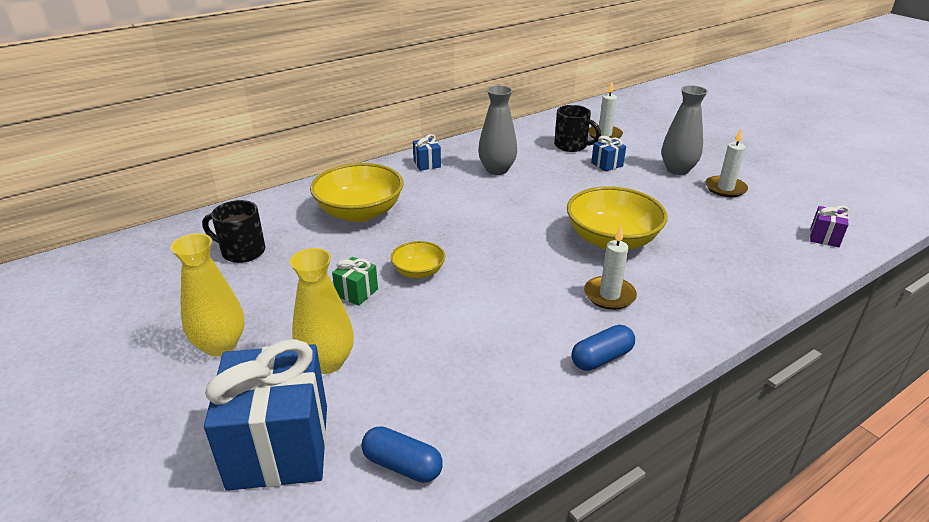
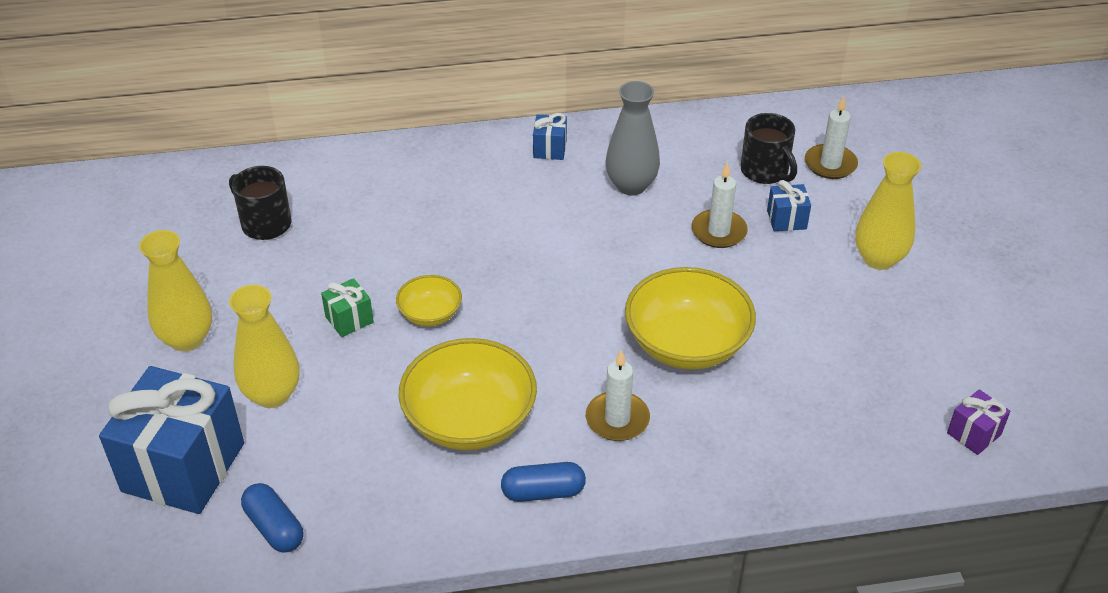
camera: 25 degrees right, 10 degrees up
(360, 212) = (420, 205): yellow bowl -> yellow bowl (470, 420)
(677, 170) = (879, 258): grey vase -> yellow vase
(725, 188) = (916, 312): white candle -> white candle (719, 231)

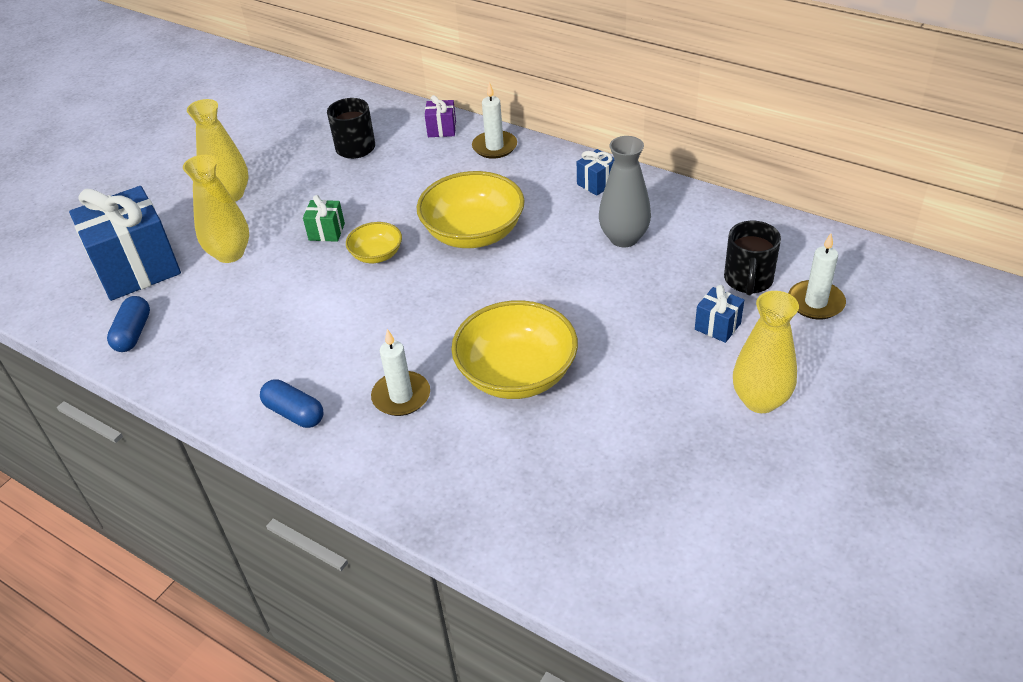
camera: 45 degrees right, 0 degrees up
(470, 420) = (312, 337): yellow bowl -> yellow bowl (473, 233)
(719, 231) = (649, 306): white candle -> white candle (494, 147)
(974, 434) = (658, 592): purple gift -> purple gift (442, 129)

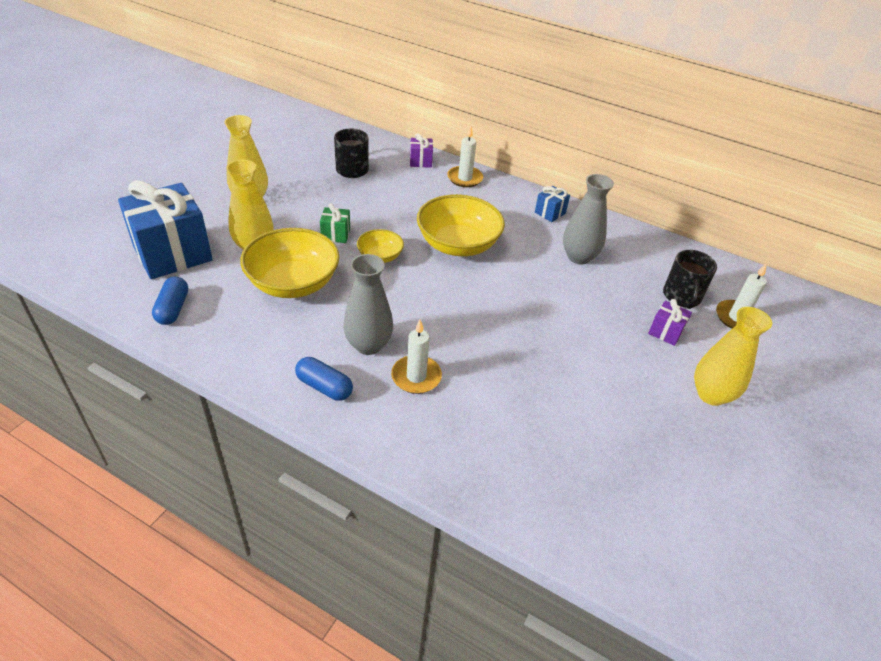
camera: 10 degrees left, 0 degrees up
(350, 362) = (368, 345): none -> grey vase
(517, 374) = (511, 362): yellow bowl -> yellow bowl (293, 283)
(717, 326) = (665, 332): blue gift -> purple gift

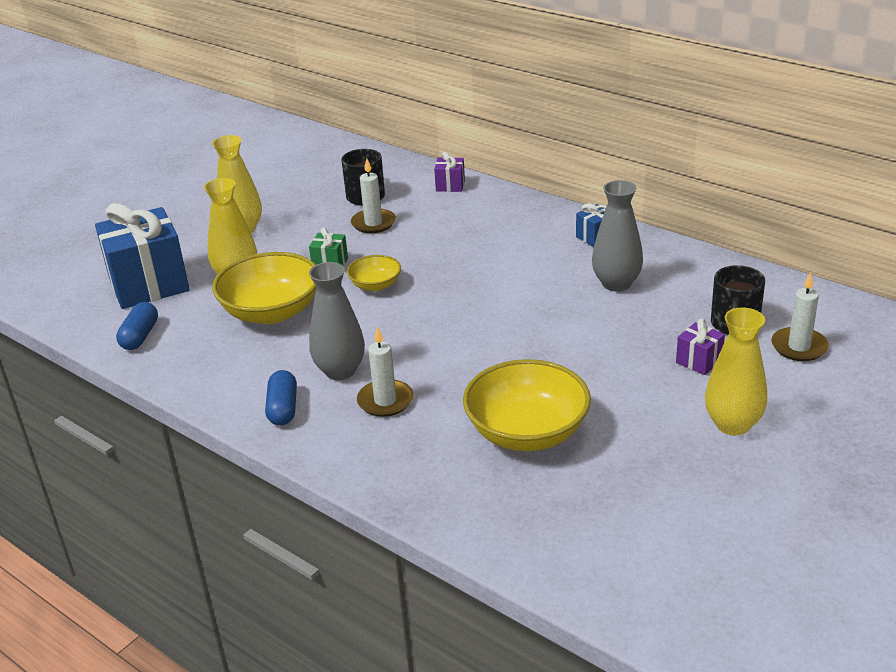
camera: 15 degrees right, 10 degrees down
(324, 387) = (283, 408): blue capsule -> blue capsule turned 45 degrees clockwise
(458, 244) = (470, 272): yellow bowl -> yellow bowl (527, 432)
(465, 178) = (499, 202): white candle -> white candle (373, 223)

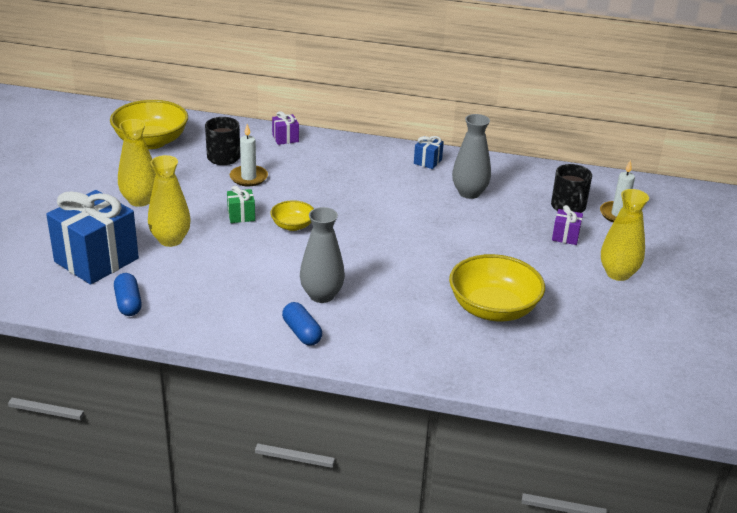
camera: 30 degrees left, 0 degrees up
(271, 312) = (226, 262): yellow bowl -> yellow bowl (151, 141)
(385, 401) = (375, 309): white candle -> none

